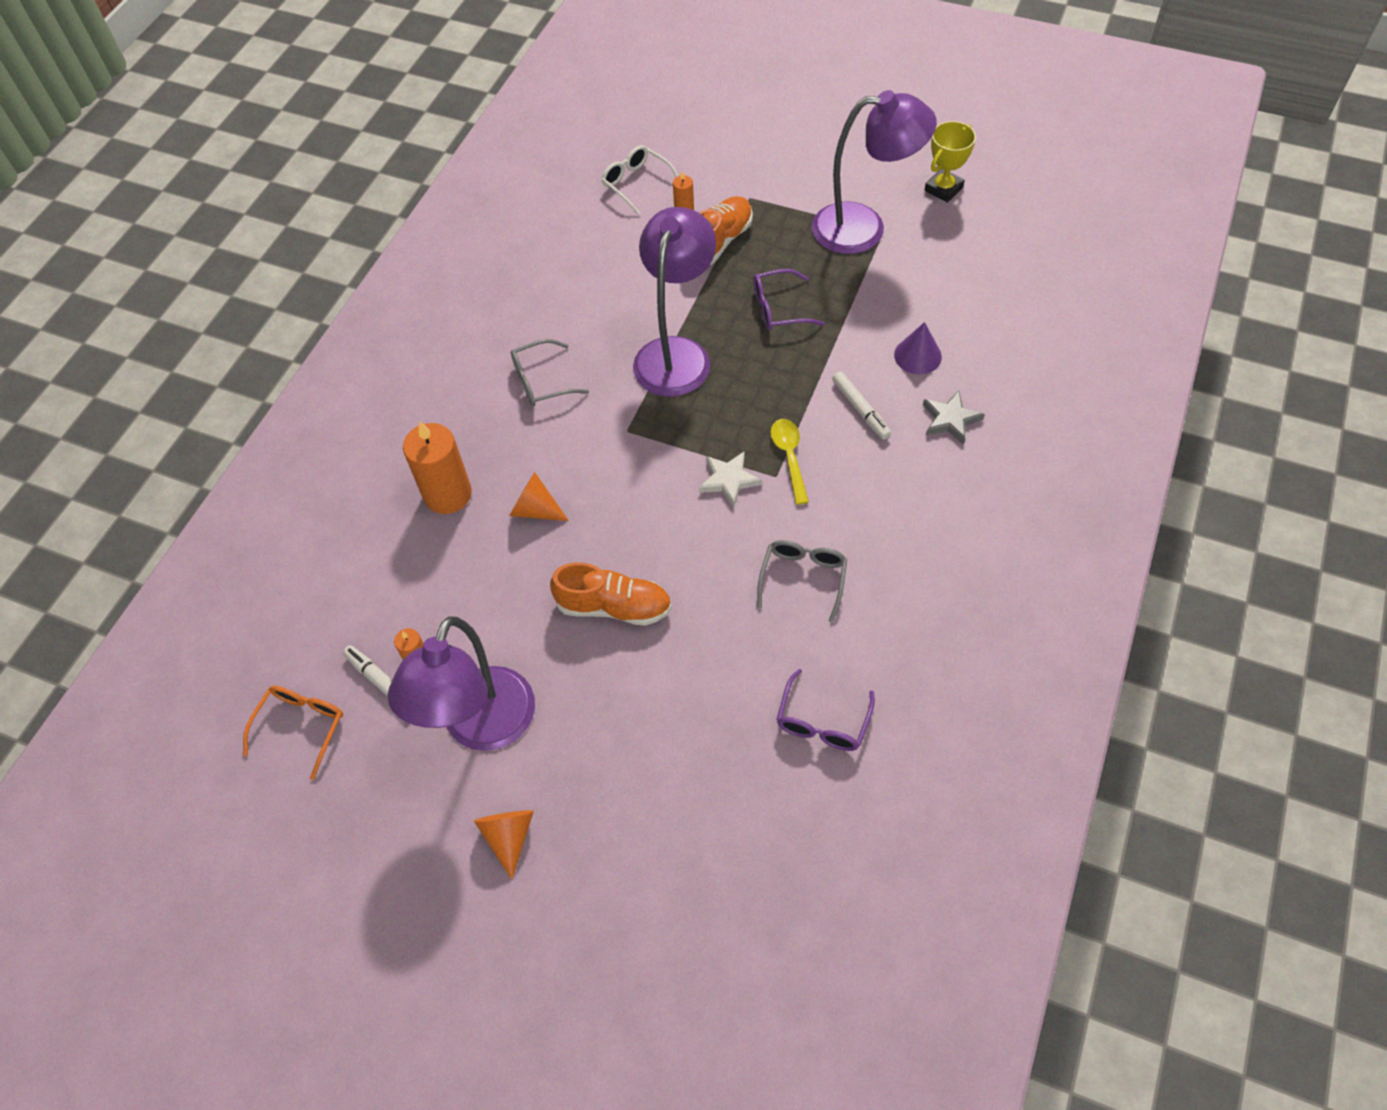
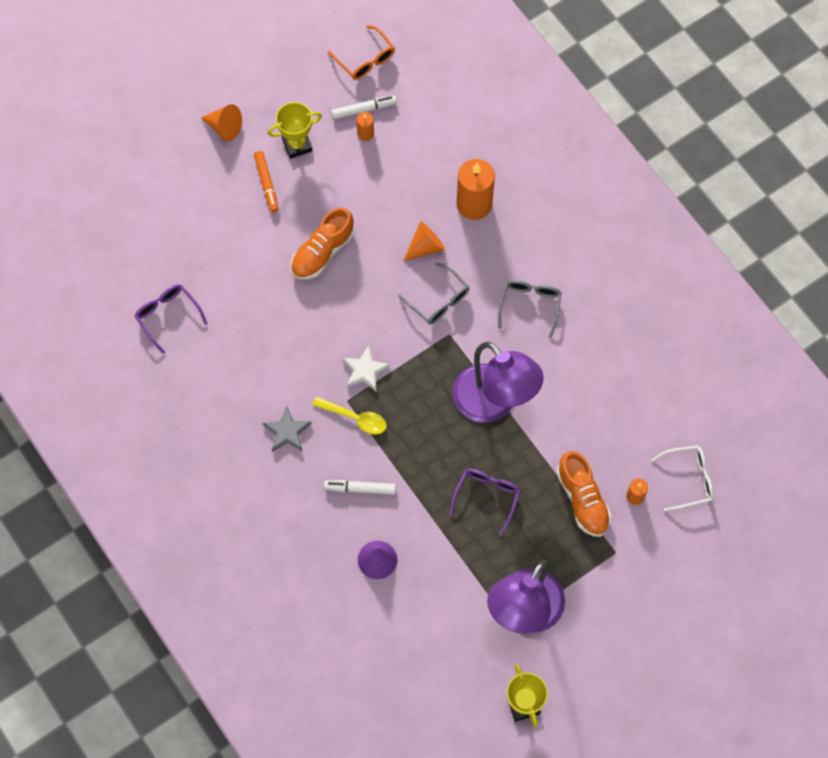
camera: 120 degrees right, 10 degrees up
(482, 727) = (297, 145): purple lamp -> yellow trophy
(561, 728) = (266, 184): none -> orange marker
(803, 579) = (262, 366): grey glasses -> grey glasses (438, 300)
(950, 419) = (310, 539): grey star -> grey star (287, 432)

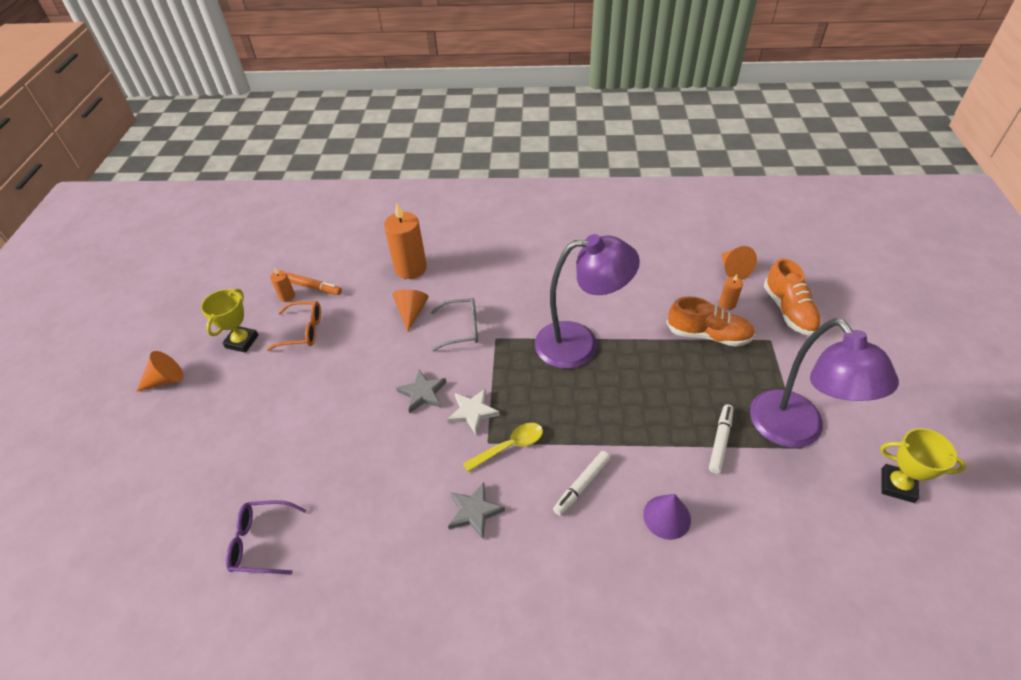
camera: 50 degrees left, 20 degrees down
(266, 184) = (244, 381): orange marker -> orange marker (314, 287)
(322, 252) = (343, 378): orange shoe -> orange shoe (788, 311)
(354, 321) = (422, 393): none -> grey star
(364, 109) = (269, 287): white marker -> white marker (720, 441)
(365, 59) = (237, 265): orange glasses -> orange glasses (302, 331)
(486, 497) = (662, 395): purple glasses -> none
(530, 306) = (519, 281): grey glasses -> none
(688, 480) = (733, 270): white glasses -> orange cone

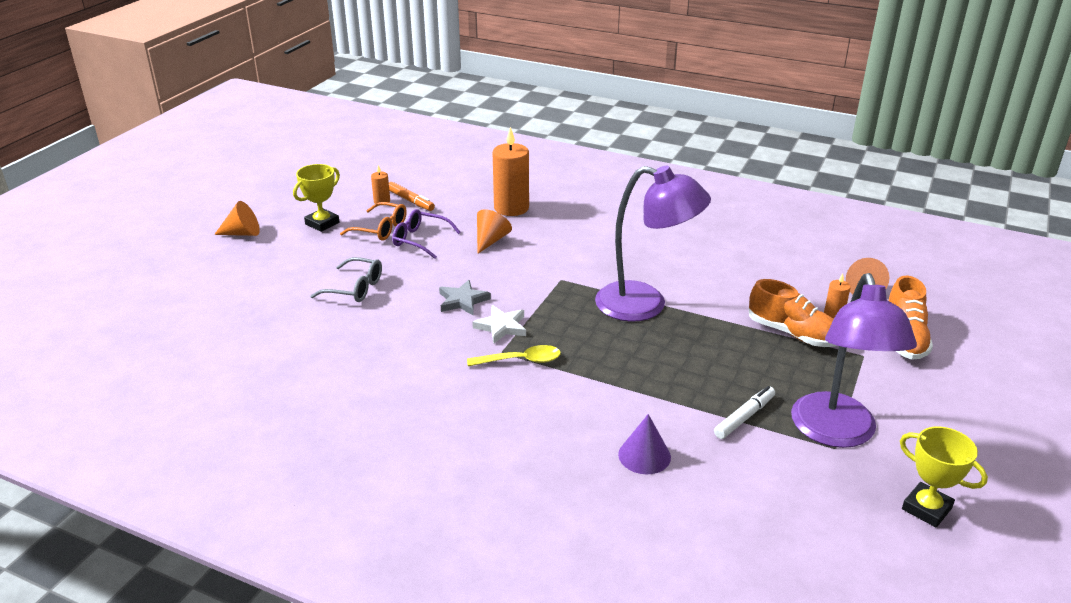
camera: 20 degrees right, 15 degrees down
(262, 542) = (256, 361): purple glasses -> purple glasses (420, 240)
(461, 329) = (531, 264): grey glasses -> grey glasses (354, 288)
(474, 511) = (455, 396): grey star -> none
(582, 485) = (573, 408): white marker -> none

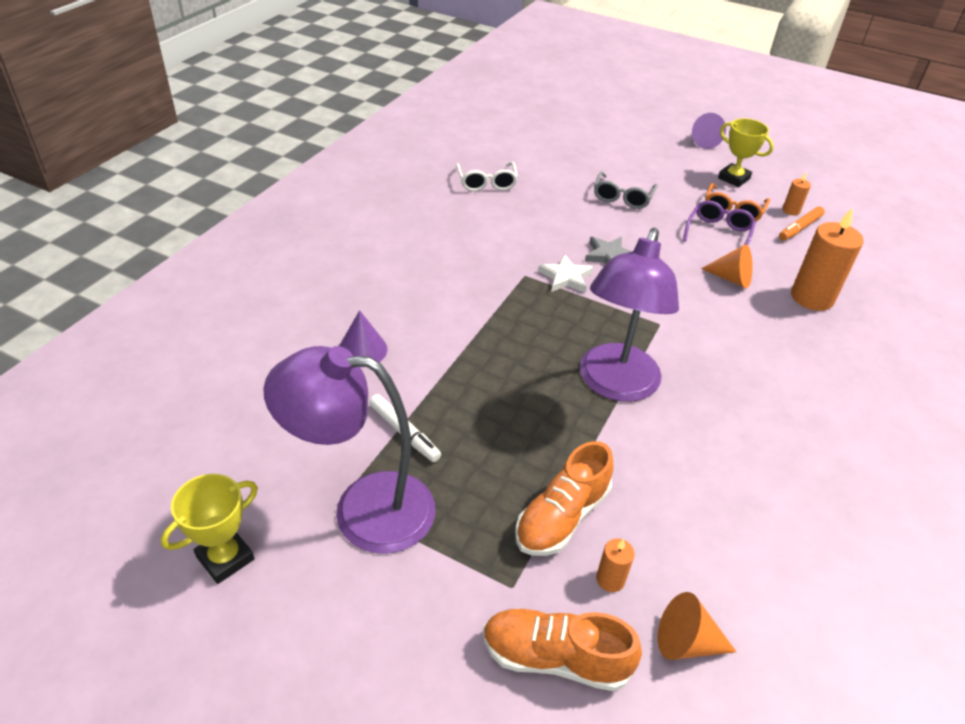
camera: 90 degrees right, 10 degrees up
(242, 233) = (703, 141): orange cone -> purple cone
(316, 382) = (486, 182): none -> white glasses
(521, 360) = (511, 286): yellow spoon -> none

